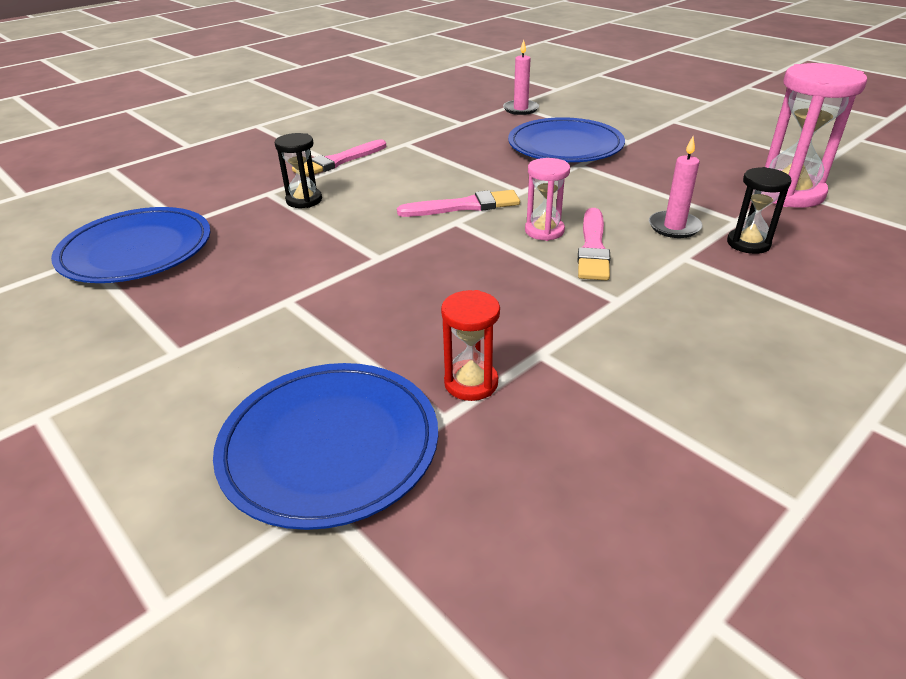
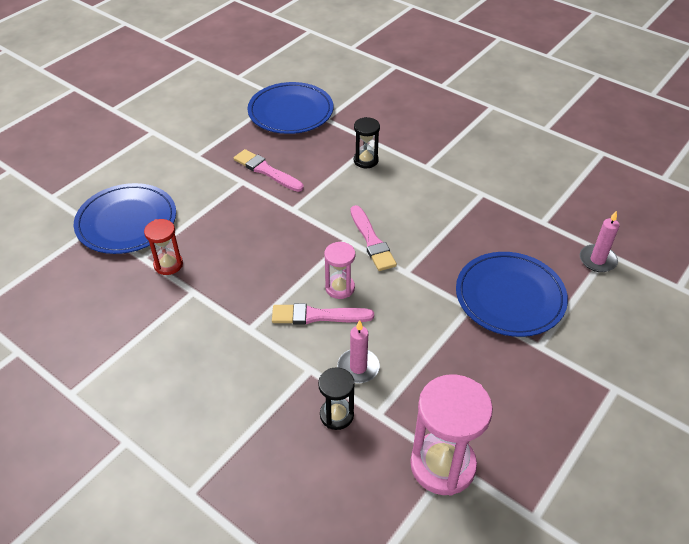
camera: 80 degrees right, 10 degrees up
(338, 161) = (435, 163): pink brush -> pink brush (266, 171)

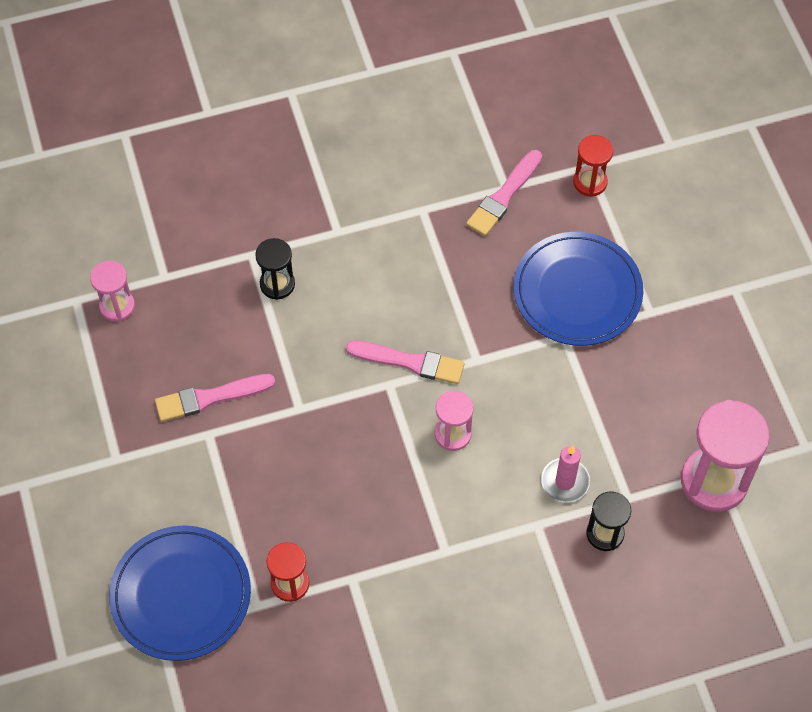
camera: 55 degrees left, 15 degrees up
(290, 111) = (117, 306): blue plate -> pink hourglass
(317, 316) = (475, 478): pink brush -> pink brush (504, 196)
(597, 260) = (590, 182): pink candle -> red hourglass

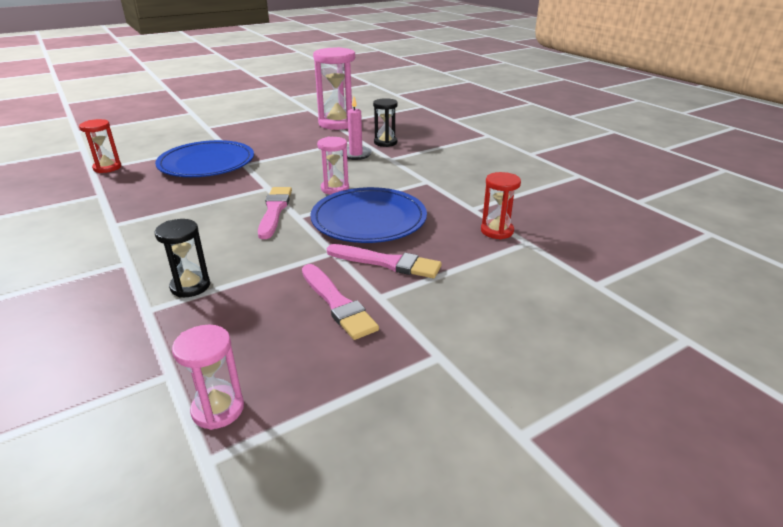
camera: 105 degrees left, 30 degrees down
(181, 595) = (552, 280): blue plate -> blue plate (369, 219)
(504, 196) = (110, 194): pink brush -> pink brush (387, 263)

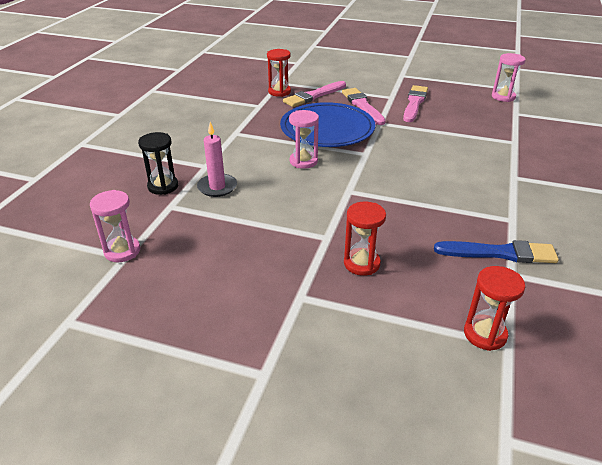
camera: 130 degrees left, 5 degrees up
(114, 201) = (500, 253): none -> blue brush
(190, 286) = (482, 143): black hourglass -> none
(207, 163) = (361, 263): blue plate -> red hourglass
(274, 211) = (374, 166): pink brush -> pink brush (314, 96)
(338, 123) = (122, 251): pink hourglass -> pink hourglass, size x0.55

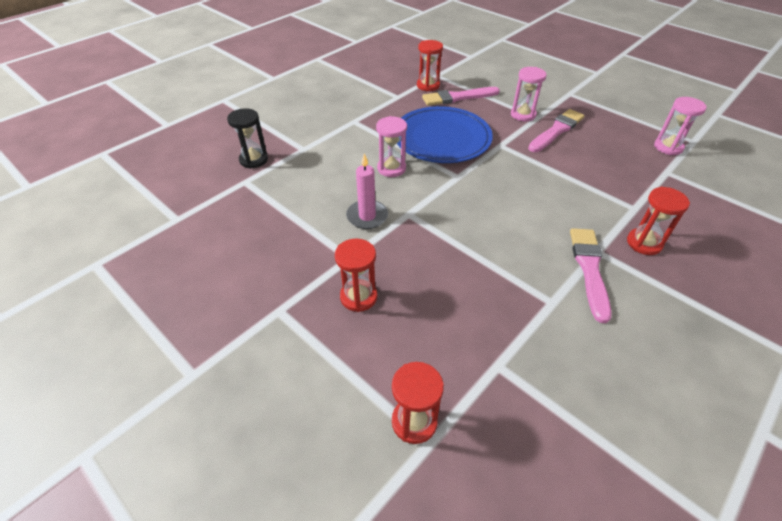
camera: 25 degrees right, 10 degrees up
(122, 251) = (178, 213): pink hourglass -> pink hourglass (523, 115)
(217, 187) = (296, 174): pink candle -> pink candle (367, 216)
(362, 106) = (498, 120): pink brush -> pink brush (589, 269)
(500, 253) = (505, 336): blue brush -> none
(540, 163) = (644, 243): none -> red hourglass

